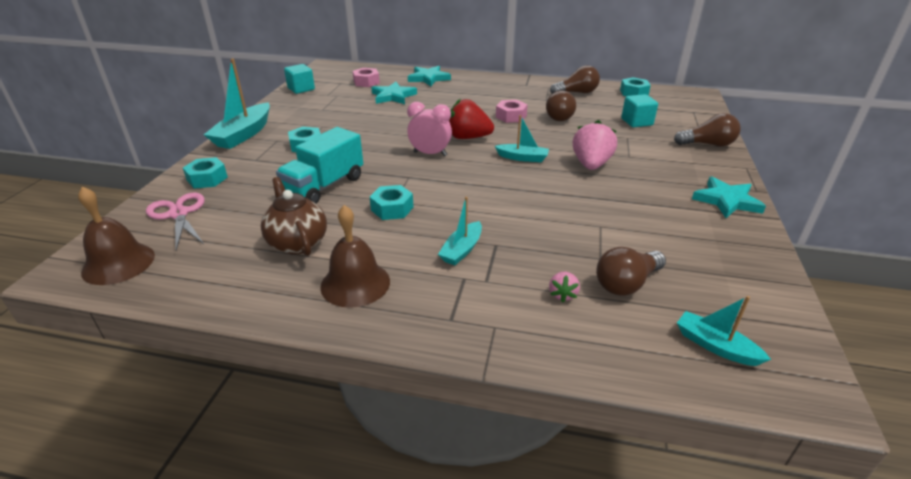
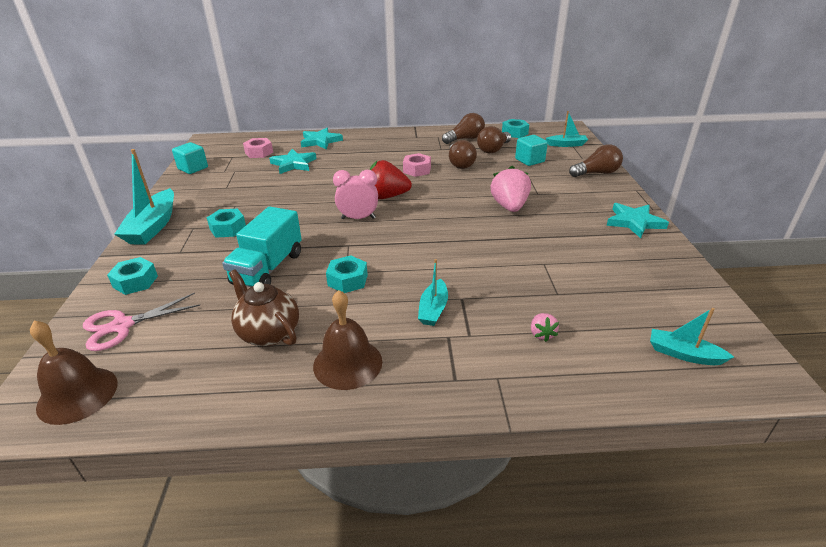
camera: 15 degrees left, 0 degrees up
(179, 214) = (121, 326): pink scissors -> pink scissors turned 75 degrees counterclockwise
(522, 158) = (446, 209): turquoise boat -> turquoise boat (566, 144)
(626, 283) = (589, 313): brown light bulb -> brown light bulb (493, 149)

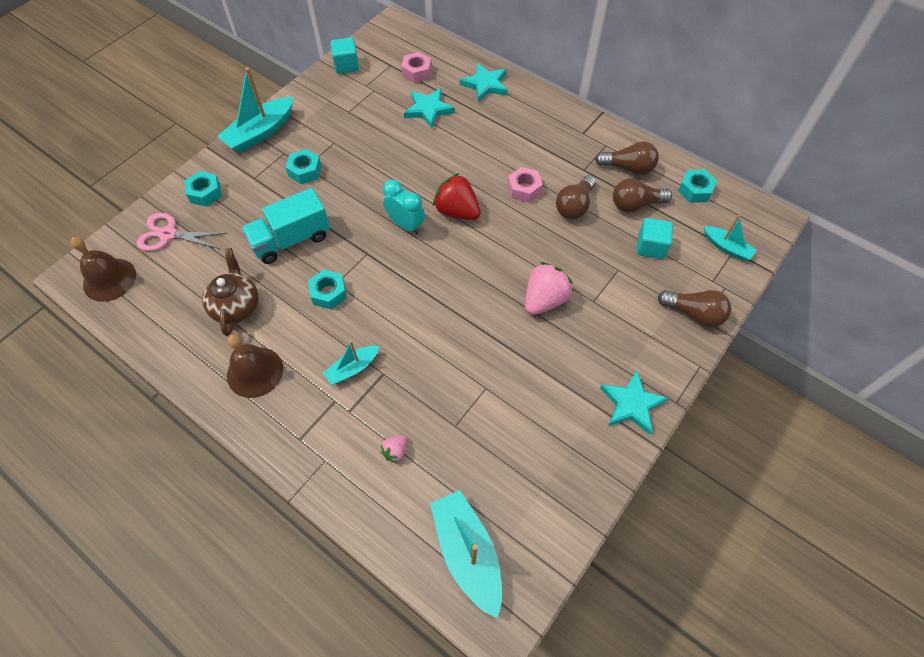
camera: 40 degrees right, 25 degrees up
(358, 218) = (406, 225): pink clock -> turquoise clock
(683, 354) = (467, 553): turquoise boat -> turquoise boat, size x1.75

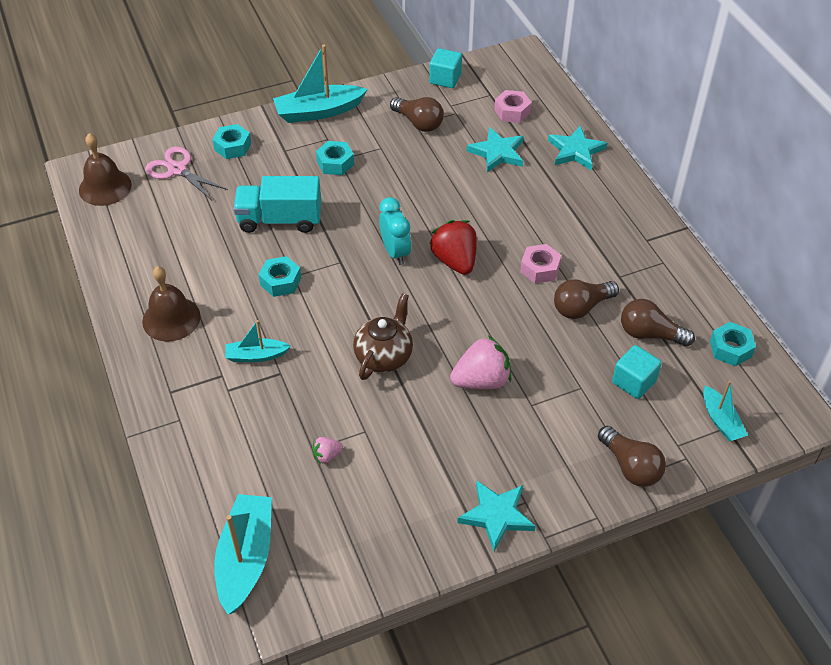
camera: 30 degrees right, 10 degrees down
(237, 307) = (193, 257): brown teapot -> brown teapot (384, 356)
(395, 451) = (244, 443): pink strawberry -> pink strawberry (327, 456)
(628, 168) = (670, 295): brown light bulb -> brown light bulb (418, 123)

